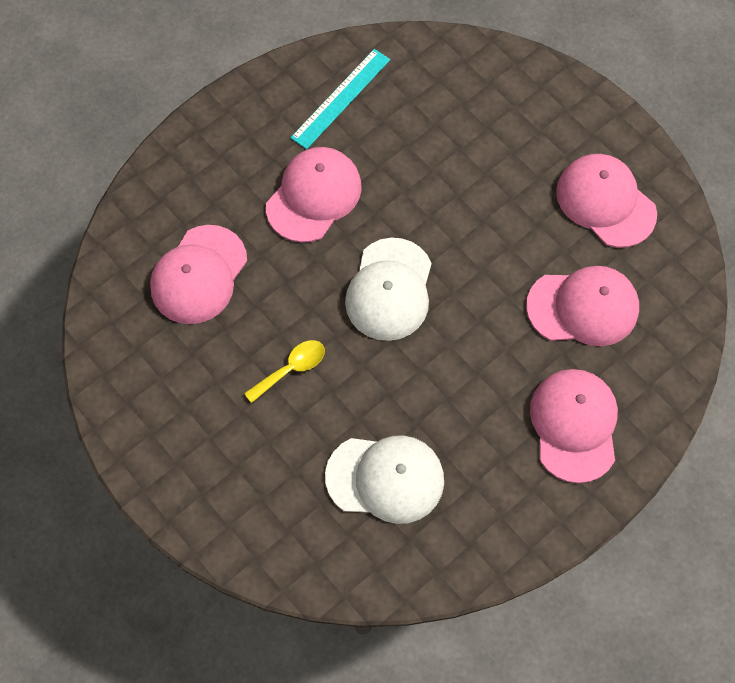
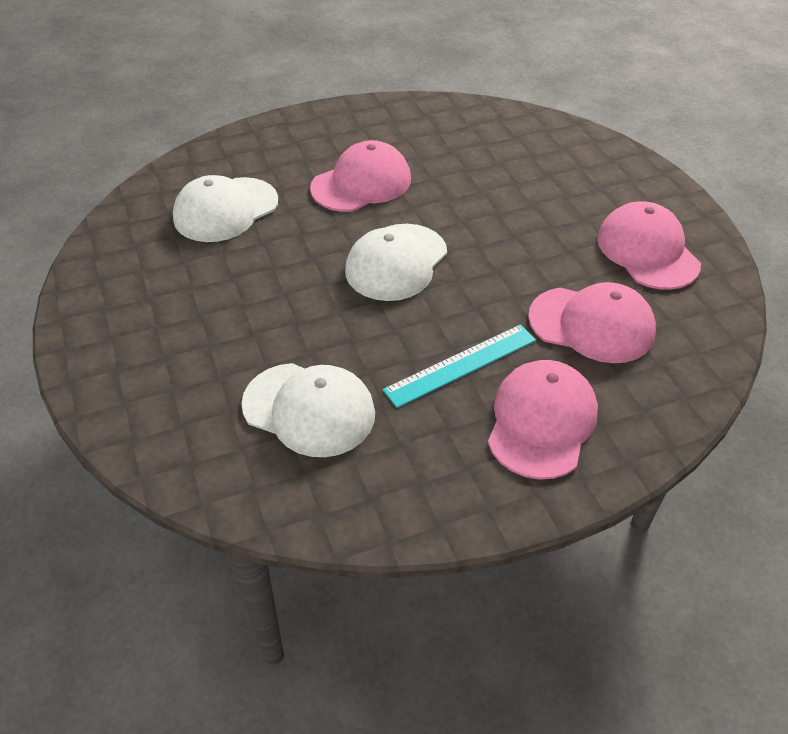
camera: 20 degrees right, 20 degrees down
(199, 275) = (225, 210): pink cap -> white cap
(291, 369) = (267, 296): yellow spoon -> none
(341, 98) = (421, 129): turquoise ruler -> turquoise ruler (461, 365)

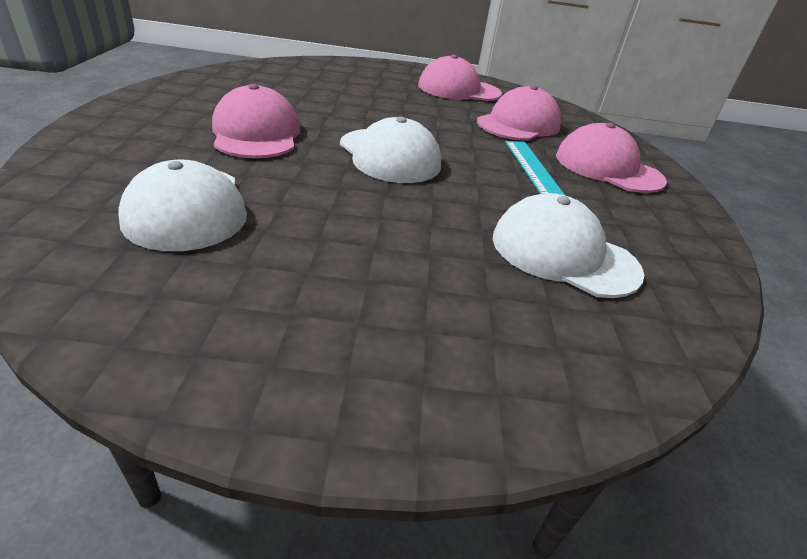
camera: 70 degrees left, 10 degrees down
(309, 409) = (563, 254): white cap -> white cap turned 105 degrees counterclockwise

